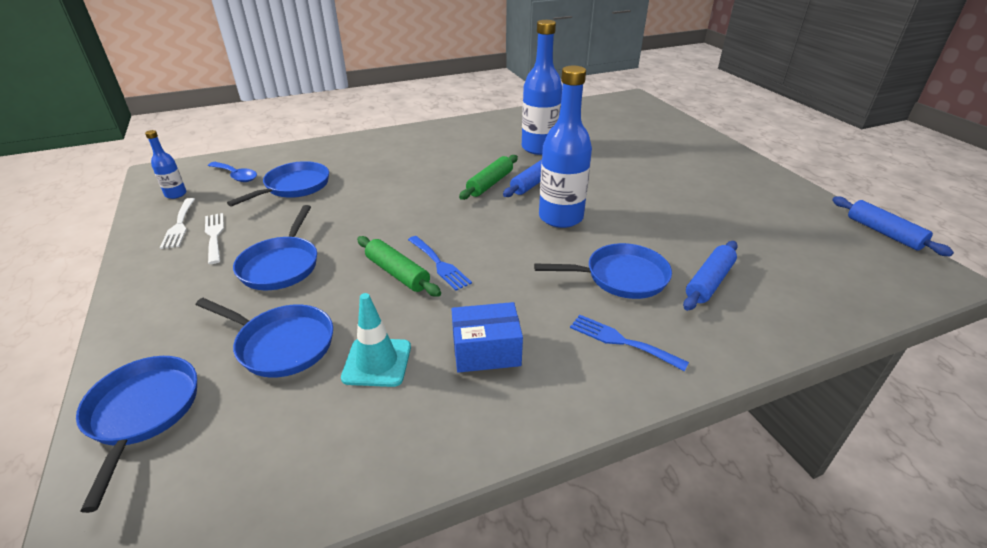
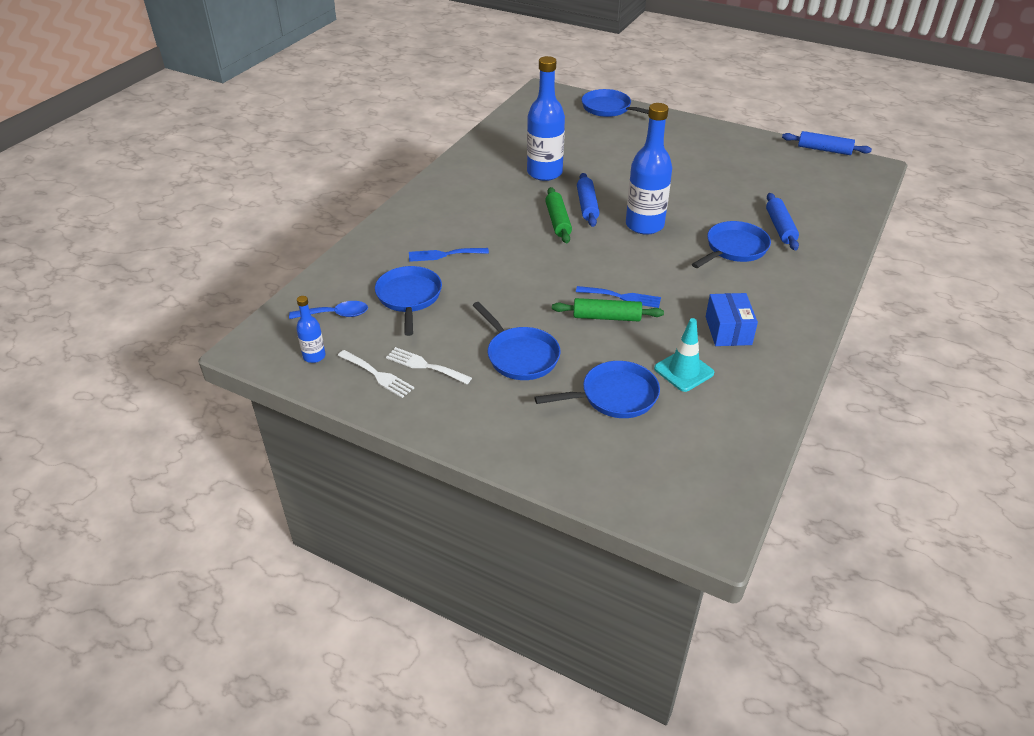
camera: 40 degrees left, 5 degrees up
(143, 413) = (606, 474): blue pan -> blue pan (609, 108)
(486, 351) = (728, 330): blue box -> blue box turned 45 degrees counterclockwise
(621, 341) = (783, 286): blue fork -> blue fork (444, 254)

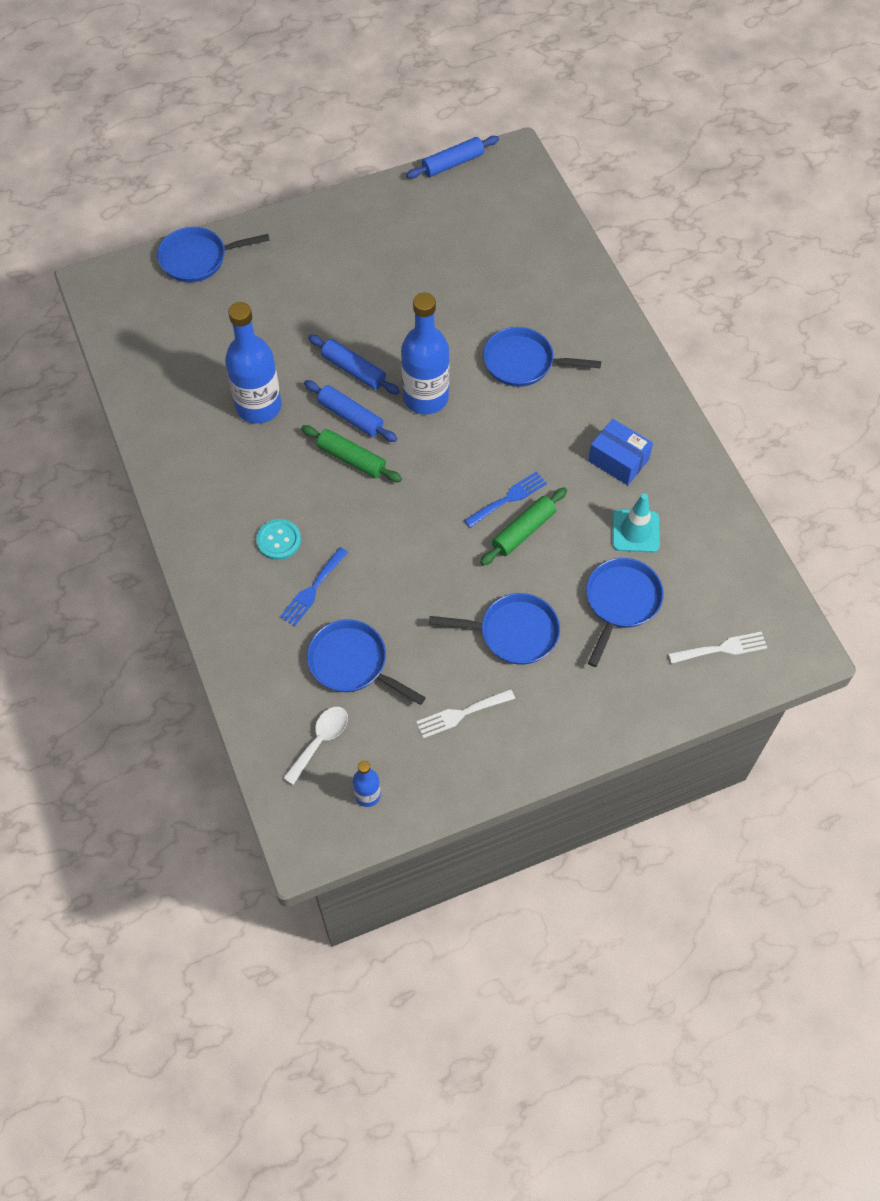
camera: 50 degrees left, 20 degrees up
(335, 314) = (320, 740): blue spoon -> white spoon
(377, 375) = (441, 759): white fork -> white fork (722, 648)
(463, 225) = (279, 540): none -> turquoise button
(734, 248) = (523, 362): blue pan -> blue pan turned 75 degrees counterclockwise
(780, 227) = (528, 304): blue rolling pin -> blue rolling pin (353, 370)

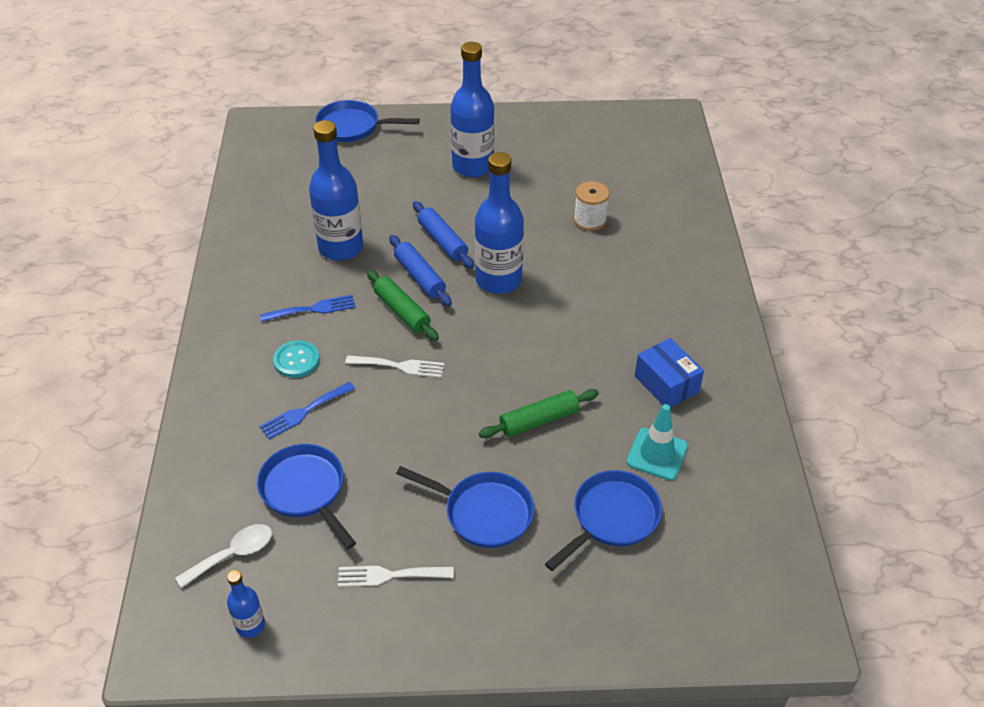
camera: 20 degrees right, 15 degrees down
(343, 273) = (473, 166): none -> blue bottle
(453, 163) = (613, 109): blue rolling pin -> none
(482, 305) = (590, 220): none -> white spool
(508, 498) = (538, 387): blue fork -> blue fork (313, 309)
(523, 362) = (607, 275): blue pan -> none
(722, 648) = (707, 600): white fork -> white fork (400, 366)

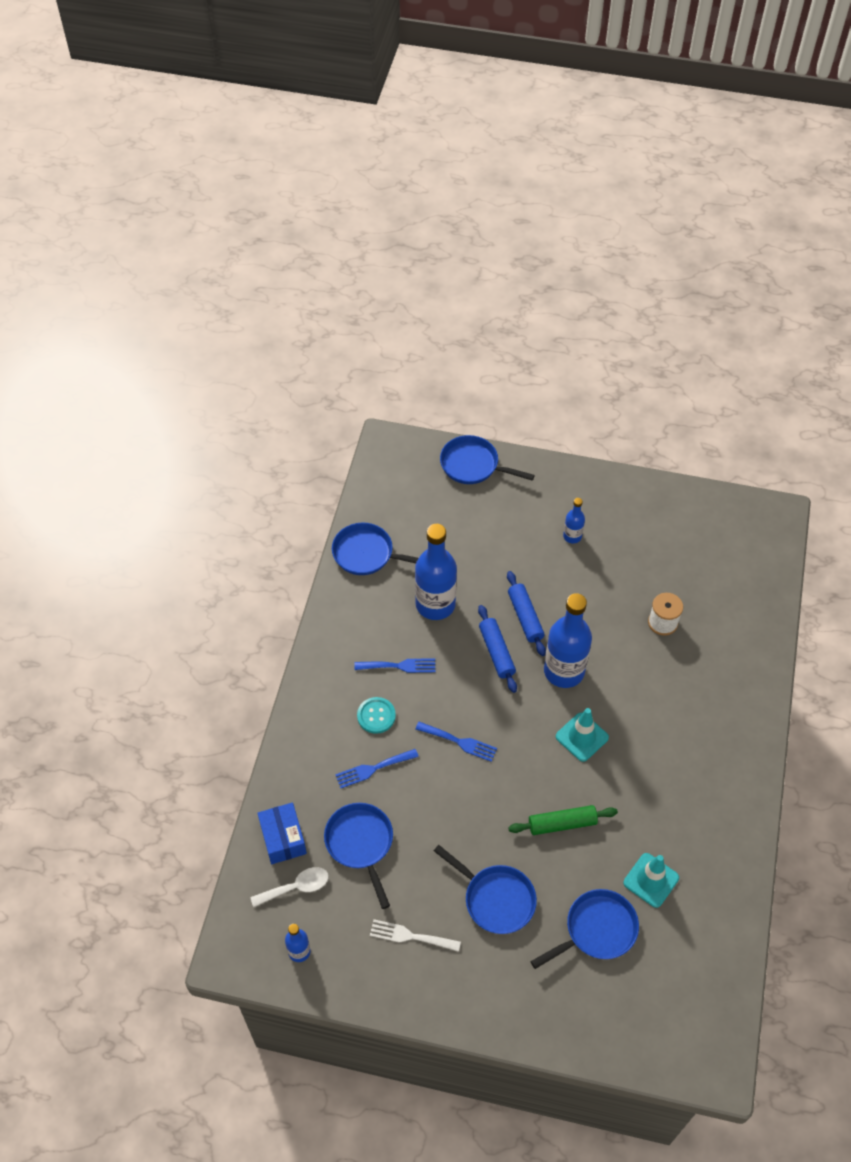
camera: 15 degrees right, 10 degrees up
(254, 217) = (367, 554): none -> blue pan
(400, 366) = (459, 742): white fork -> blue fork
(402, 311) = (473, 686): green rolling pin -> none
(473, 166) = (572, 536): blue bottle -> blue bottle, size x0.48
(536, 335) = (582, 737): none -> turquoise traffic cone
(666, 384) = (679, 814): blue box -> blue box (283, 838)

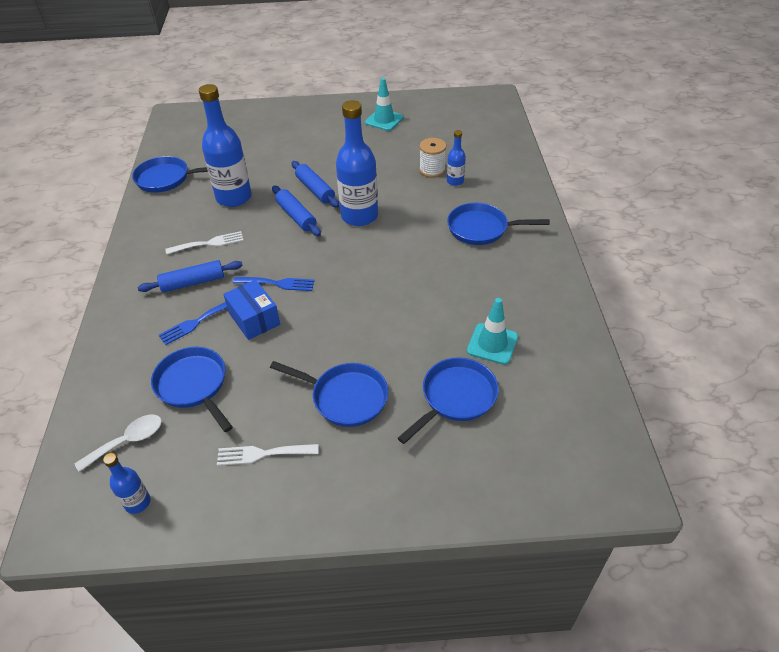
camera: 15 degrees left, 10 degrees down
(283, 838) = (108, 401): blue box -> blue box (254, 319)
(376, 716) = (193, 282): turquoise button -> blue rolling pin
(399, 666) = (209, 243): blue fork -> white fork
(473, 465) = (247, 113): blue pan -> blue pan (481, 229)
(562, 823) = (392, 321): green rolling pin -> none
(572, 536) = (340, 136): blue bottle -> blue bottle (455, 181)
(582, 737) = (390, 255): turquoise traffic cone -> turquoise traffic cone (384, 120)

